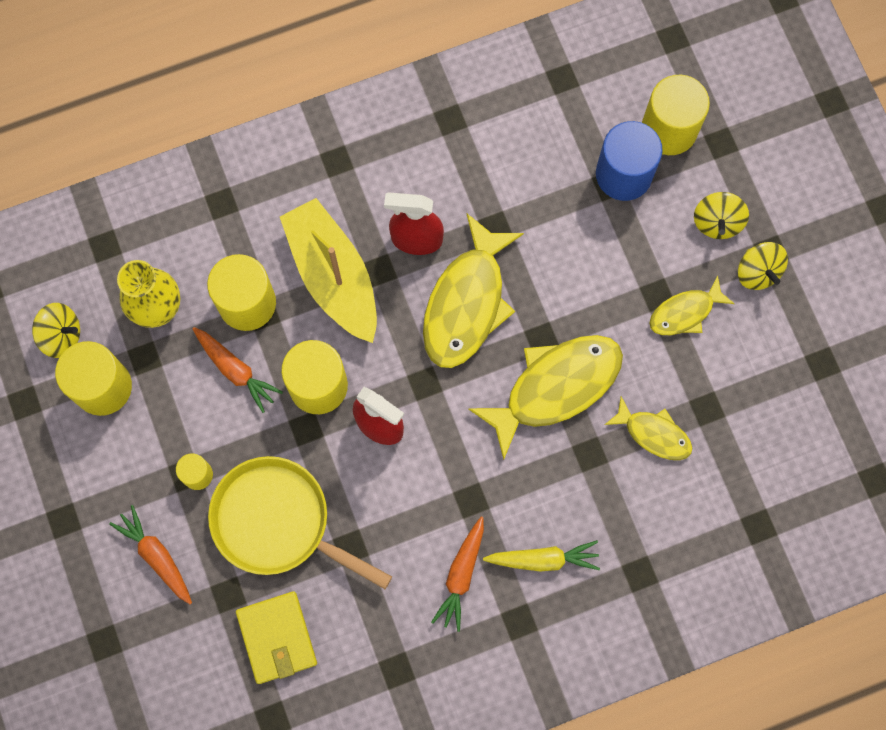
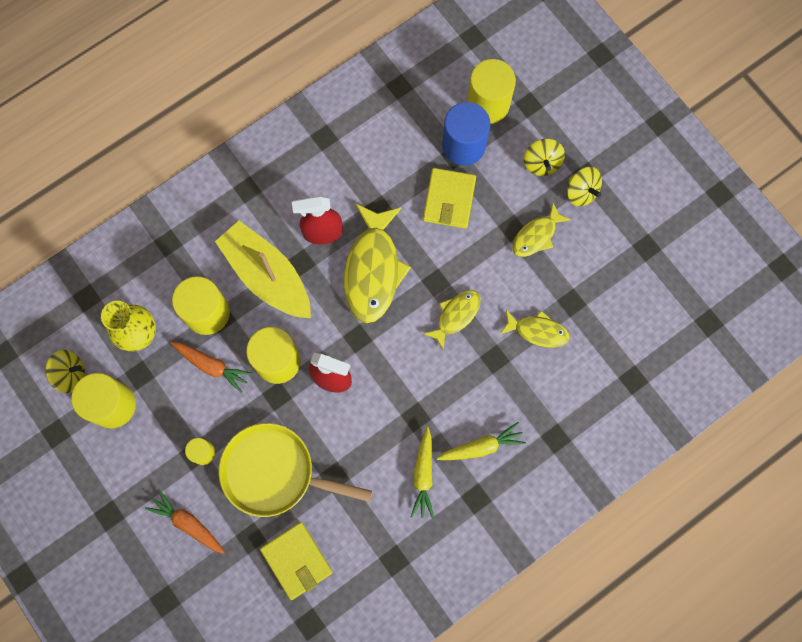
camera: 15 degrees left, 0 degrees up
(461, 575) = (423, 475): orange carrot -> yellow carrot
(555, 387) = (456, 316): yellow fish -> yellow fish, size x0.55
(587, 238) = (449, 200): none -> yellow wallet

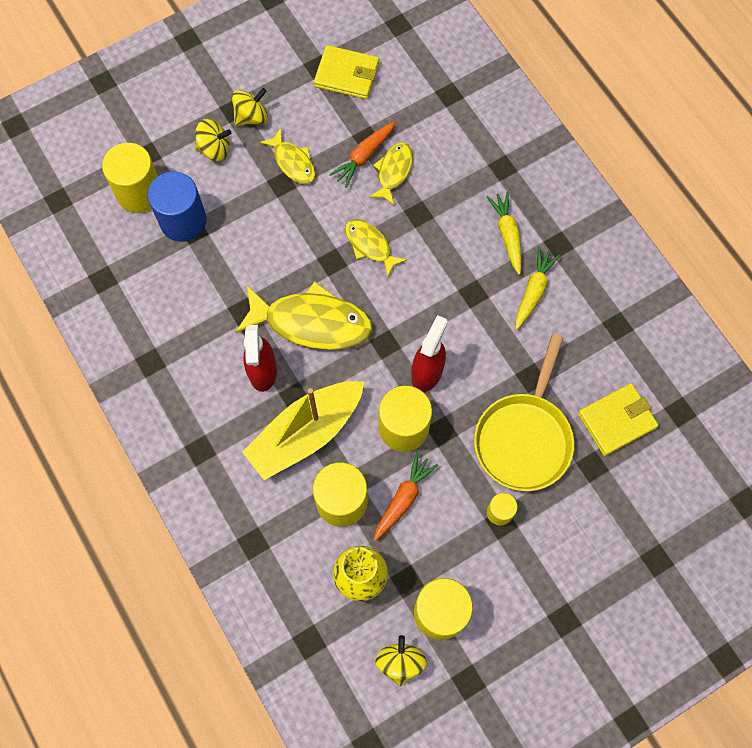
camera: 85 degrees left, 5 degrees down
(188, 523) = (575, 532): orange carrot -> orange carrot (364, 156)
(423, 475) = (533, 291): yellow carrot -> yellow carrot turned 75 degrees counterclockwise
(449, 200) = (242, 240): yellow wallet -> yellow wallet (346, 75)

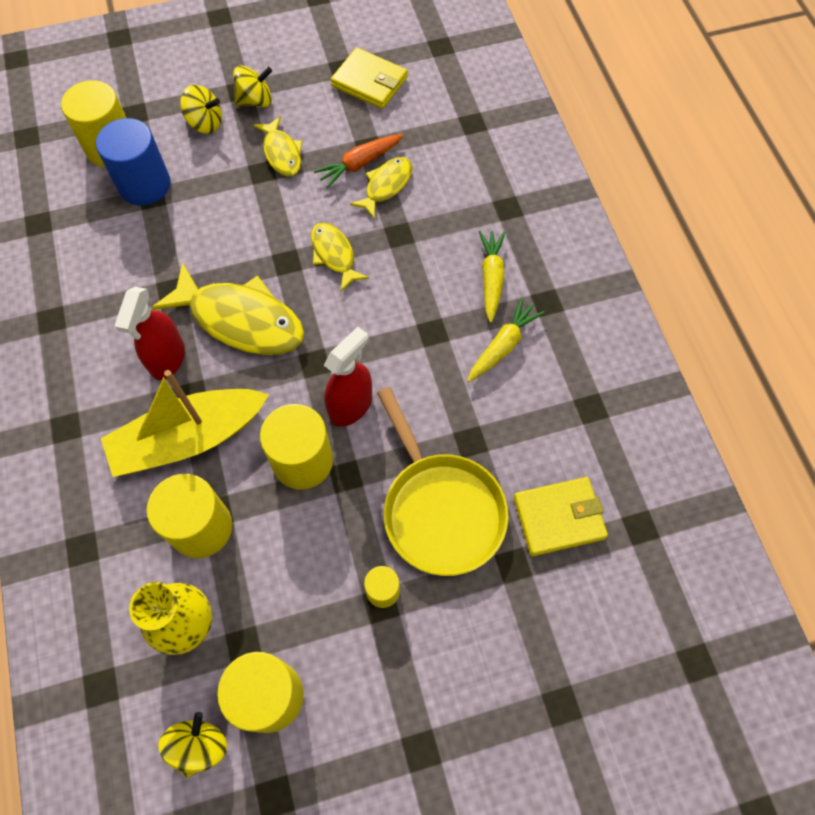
camera: 15 degrees right, 5 degrees down
(403, 499) = (273, 543): orange carrot -> none
(524, 438) = (440, 509): yellow pan -> yellow pan turned 60 degrees counterclockwise

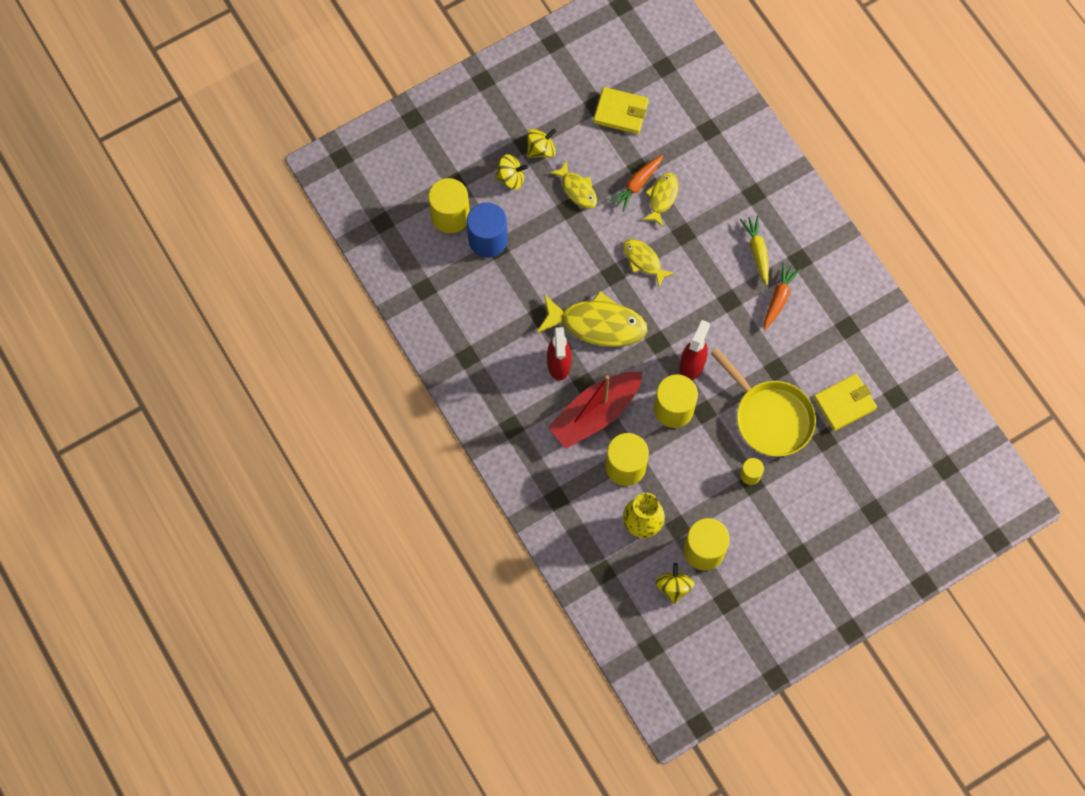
camera: 15 degrees left, 5 degrees up
(189, 438) = (595, 413): yellow boat -> red boat
(502, 345) = (778, 298): yellow carrot -> orange carrot

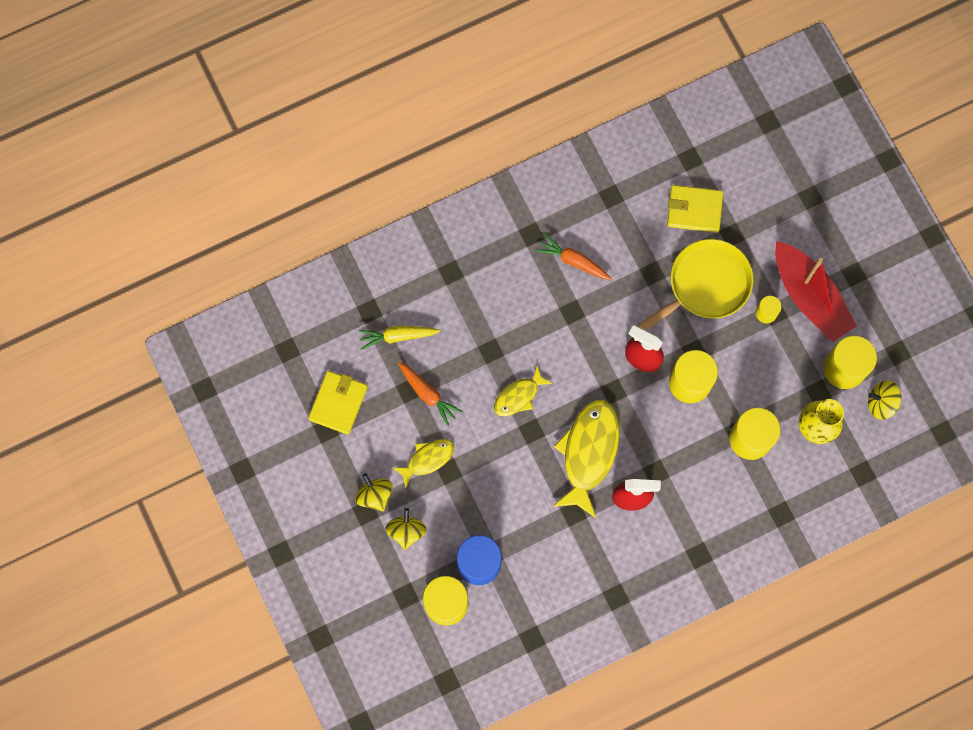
camera: 85 degrees left, 5 degrees up
(595, 413) = (689, 465): red boat -> red boat (809, 297)
(662, 197) = (446, 369): yellow fish -> none
(757, 251) = (518, 276): yellow carrot -> yellow carrot (398, 336)
(844, 403) = (694, 210): yellow wallet -> yellow wallet turned 60 degrees counterclockwise

